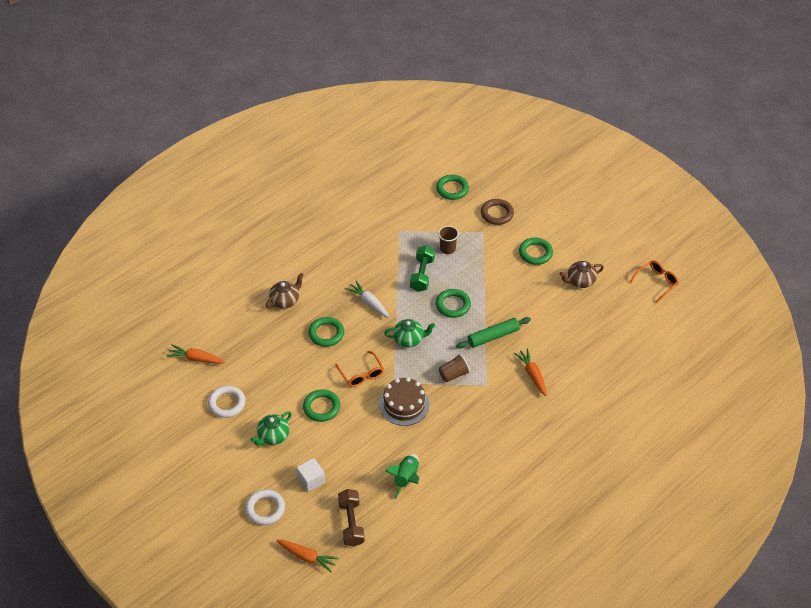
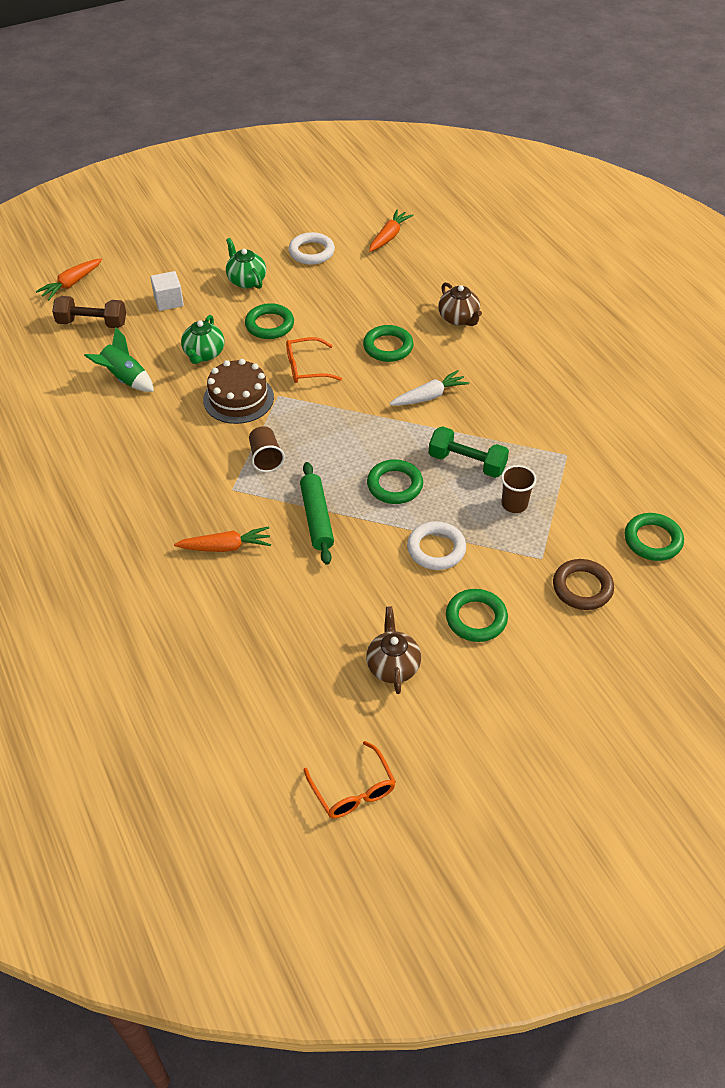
camera: 105 degrees right, 0 degrees up
(265, 509) = (151, 262): white ring -> white ring (436, 549)
(409, 339) = (347, 424): green teapot -> green teapot (204, 354)

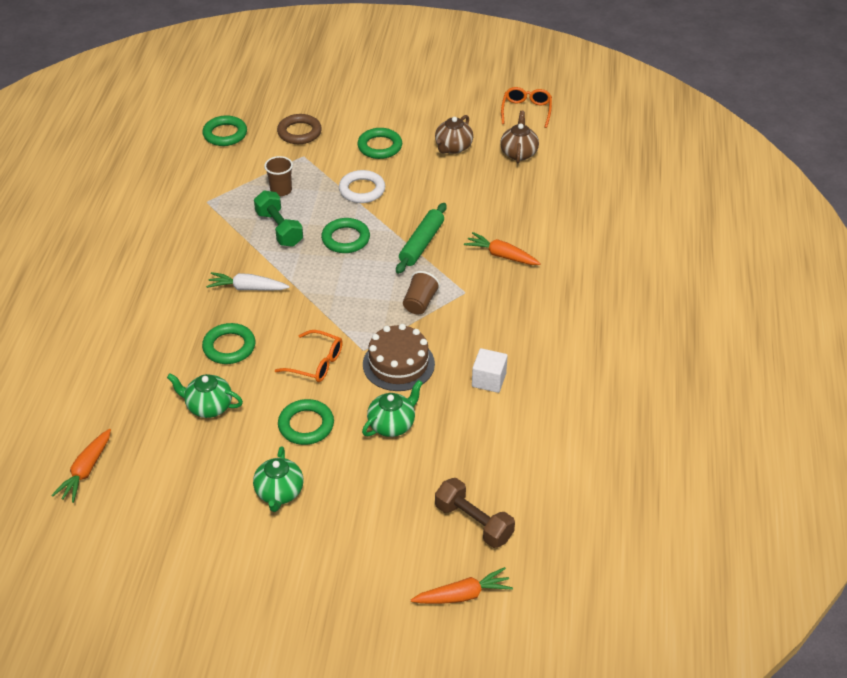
camera: 145 degrees left, 5 degrees down
(125, 379) = (483, 435): green rocket -> none
(168, 301) = (377, 509): white cube -> white cube (489, 380)
(311, 252) = (181, 494): white ring -> none
(354, 304) = (208, 406): none -> green teapot
(389, 236) = (86, 471): orange carrot -> orange carrot turned 45 degrees counterclockwise
(458, 319) = (141, 342): brown teapot -> brown teapot (519, 153)

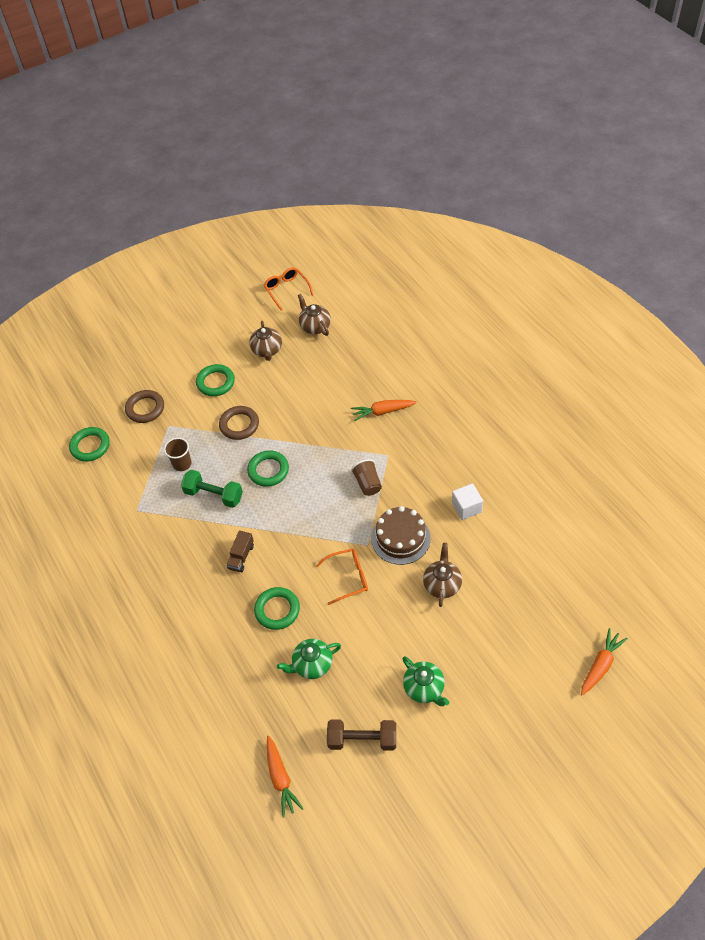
camera: 35 degrees left, 10 degrees up
(247, 288) = (241, 556): white carrot -> brown truck
(306, 425) = (389, 627): green ring -> none
(362, 190) = (239, 425): white ring -> brown ring
(392, 425) = (442, 584): green teapot -> brown teapot
(421, 244) = (323, 439): green rolling pin -> none
(473, 522) = (557, 612): brown dumbbell -> brown dumbbell (362, 739)

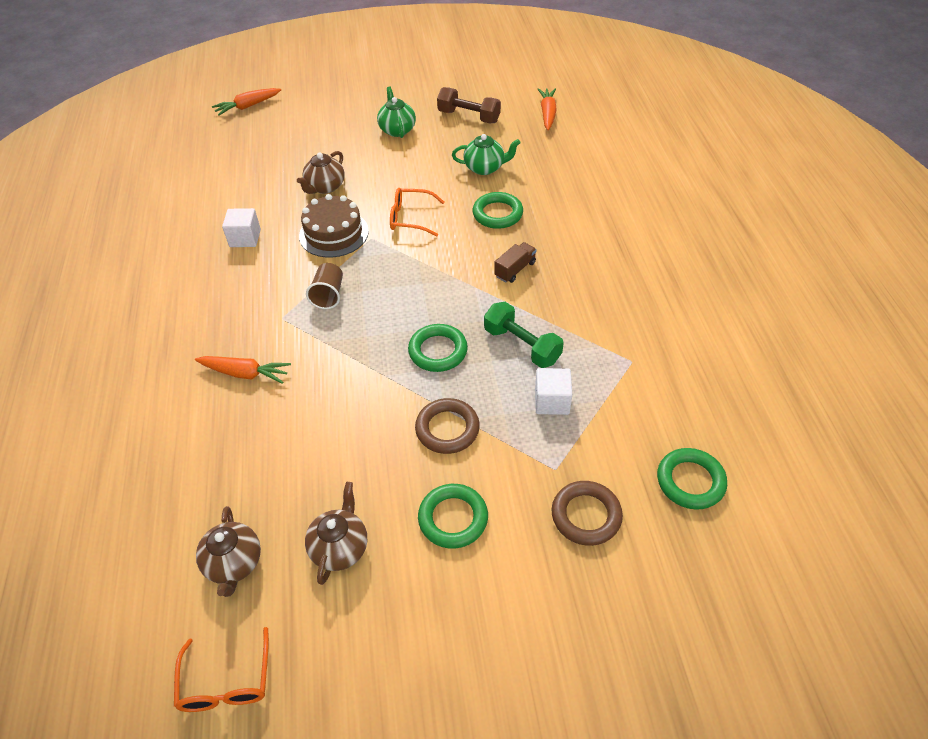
camera: 160 degrees left, 5 degrees down
(182, 464) = (552, 401): brown cup -> white cube

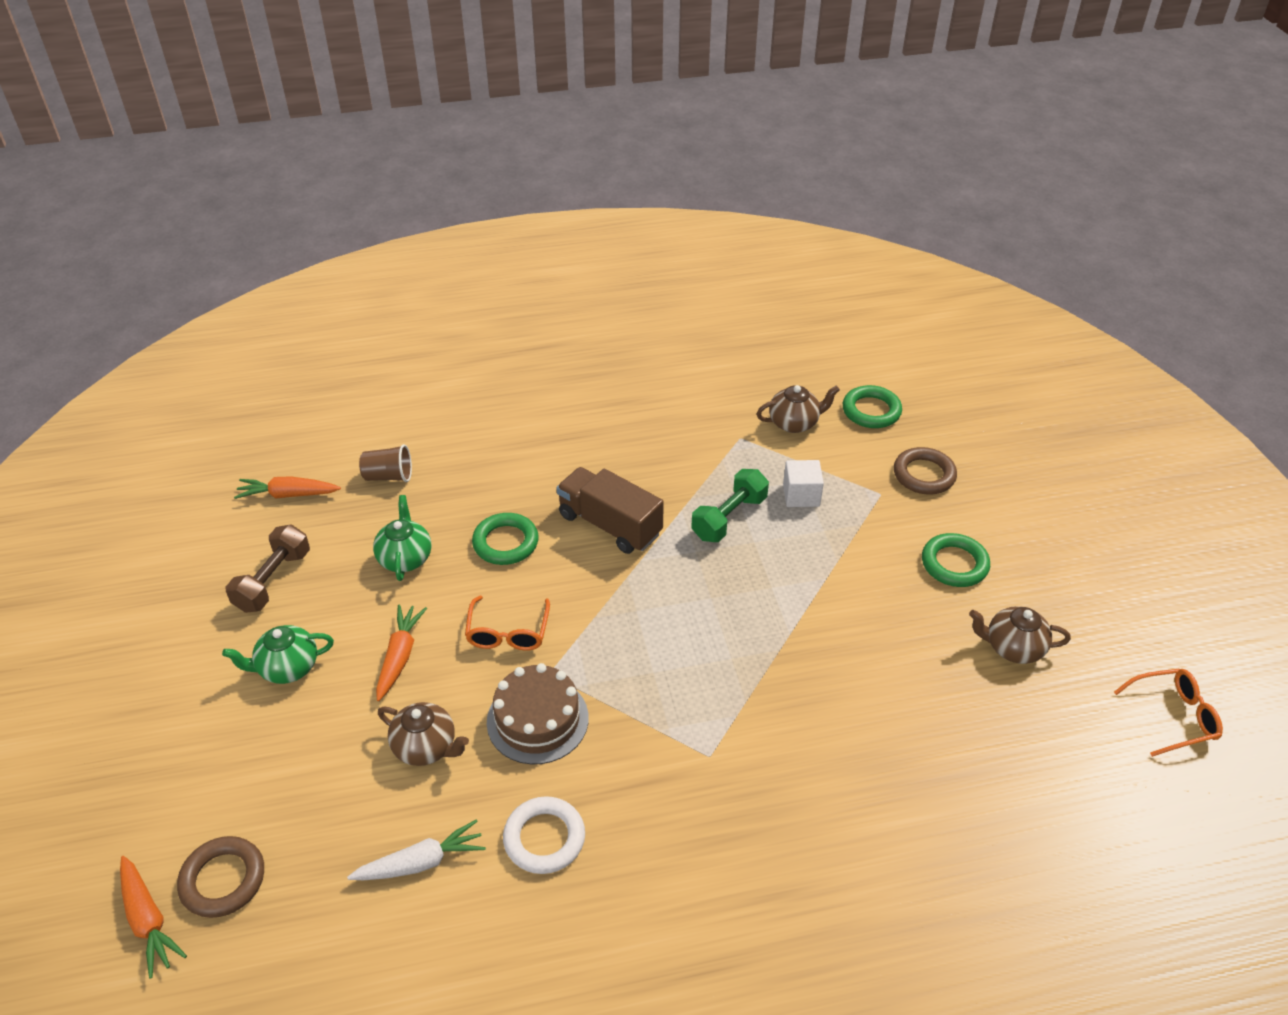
camera: 95 degrees left, 5 degrees down
(234, 564) = (1061, 736): brown teapot -> brown teapot (794, 423)
(245, 238) = (544, 838): white cube -> white ring
(245, 373) = (810, 780): orange carrot -> orange carrot (400, 656)
(247, 190) = (421, 862): none -> white carrot
(328, 295) = (663, 708): brown cup -> brown cup (388, 476)
(438, 351) = (746, 588): green ring -> none
(447, 429) = (852, 574): brown ring -> brown ring (223, 880)
(515, 269) = (610, 525): brown truck -> brown truck, size x1.88

